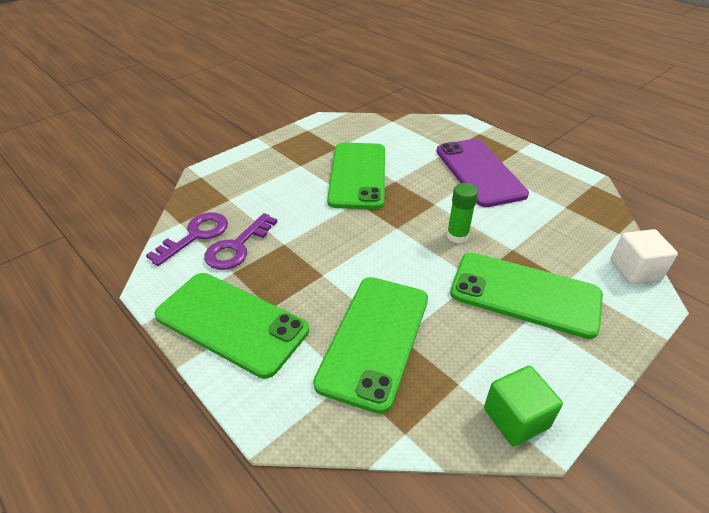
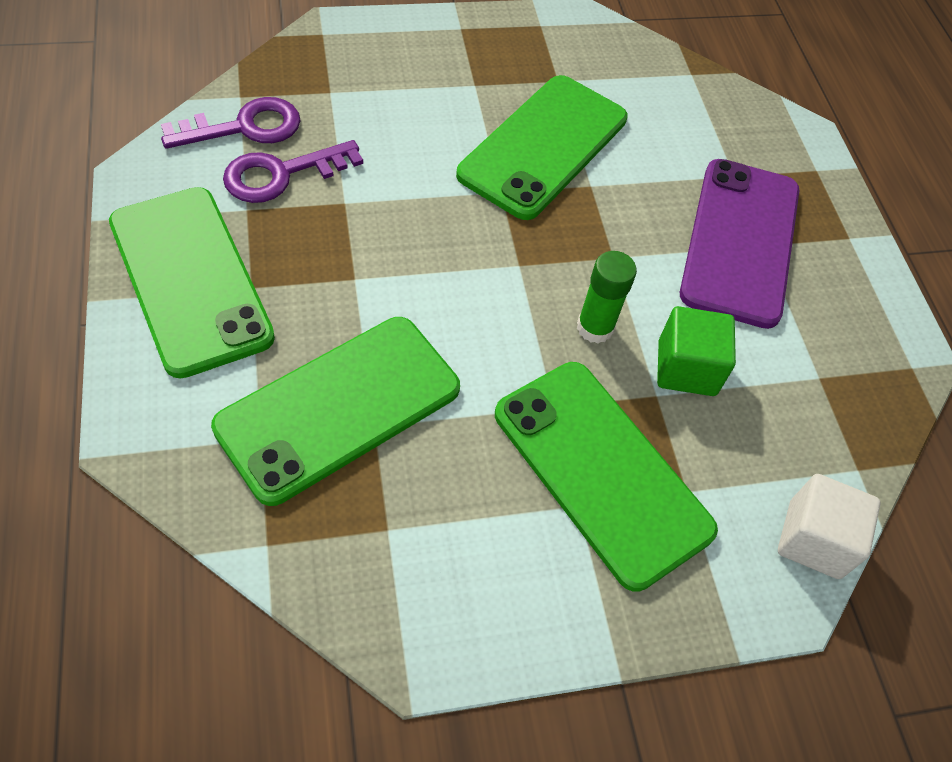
camera: 25 degrees right, 15 degrees up
(516, 418) = (415, 617): green cube -> green cube (686, 368)

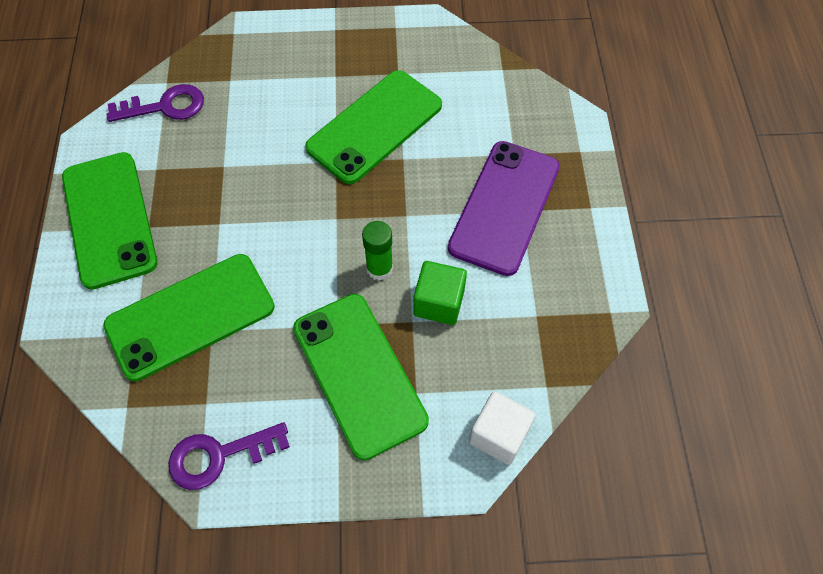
camera: 15 degrees right, 5 degrees up
(281, 174) = (184, 143): purple key -> purple key (219, 456)

